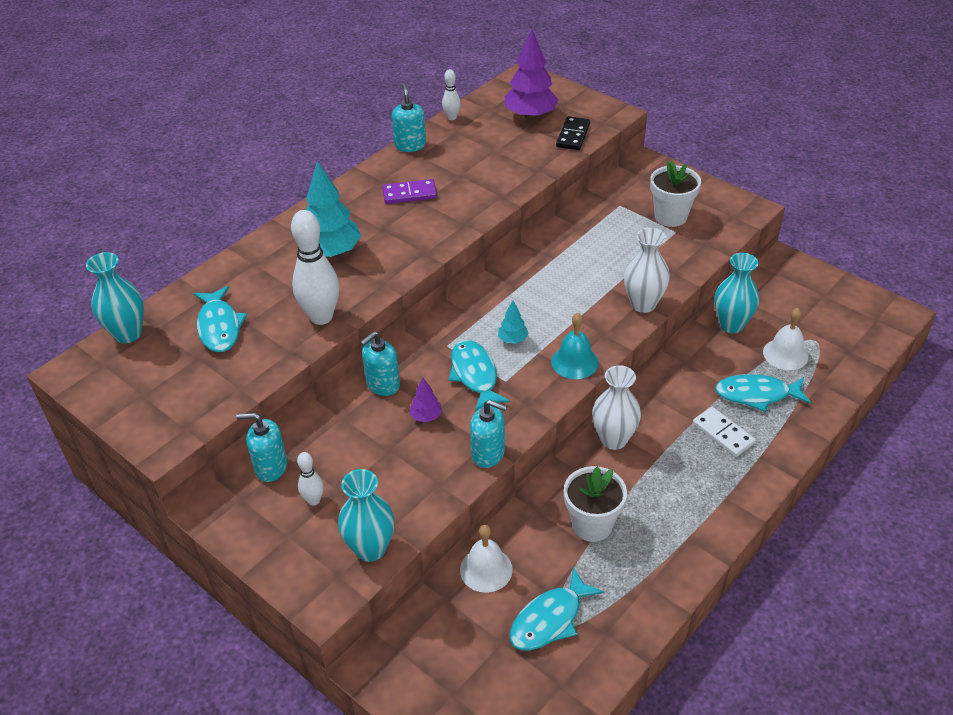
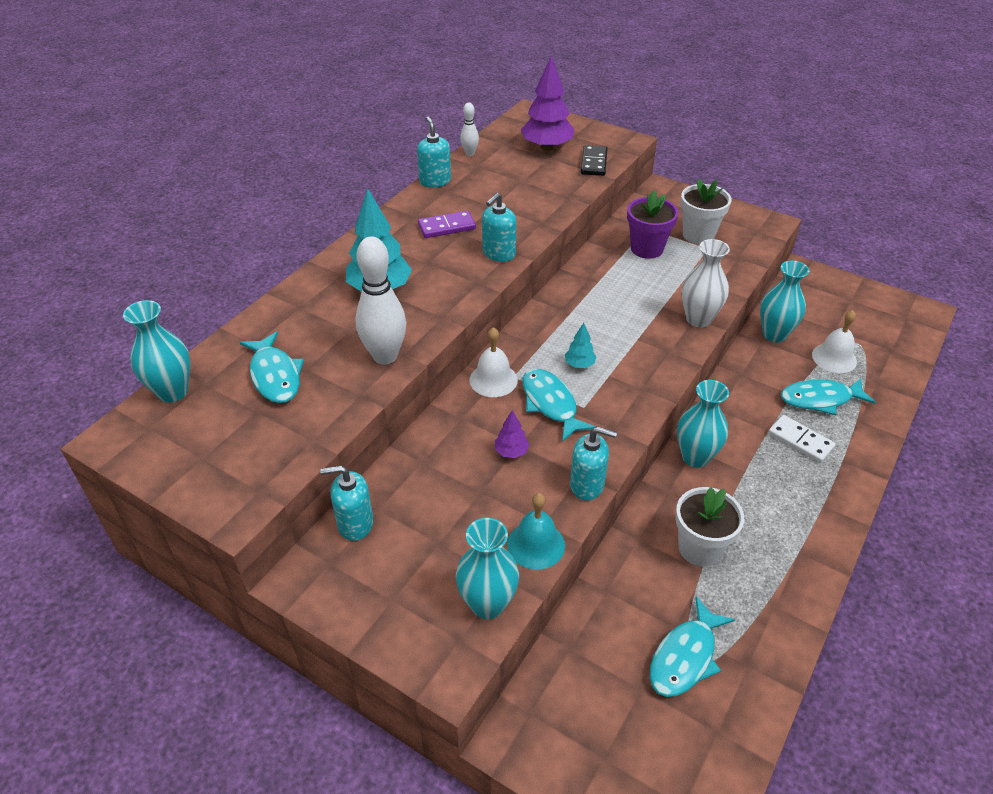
camera: 10 degrees left, 0 degrees up
(313, 500) = (411, 556): white bowling pin -> none
(383, 384) = (456, 422): turquoise soap dispenser -> turquoise soap dispenser (498, 254)
(486, 569) = (603, 609): white bell -> white bell (493, 380)
(574, 362) = (648, 381): turquoise bell -> turquoise bell (536, 544)
(613, 227) = (647, 249): none -> purple flower pot
(613, 439) = (695, 457): white vase -> turquoise vase

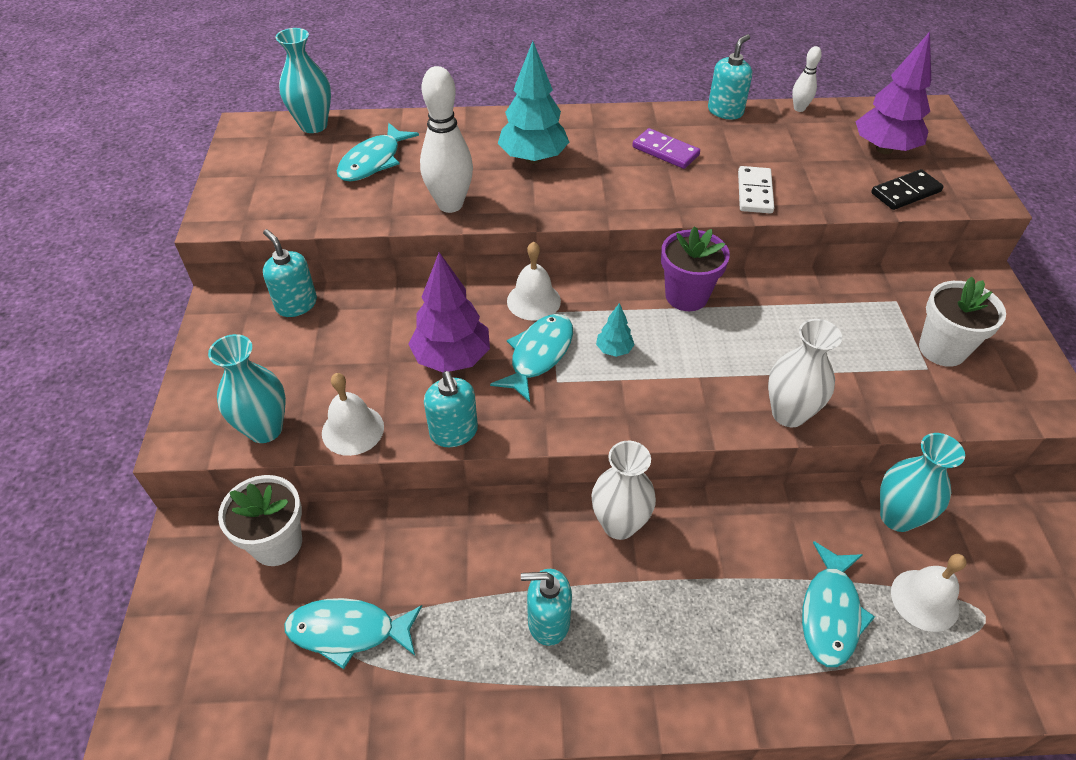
camera: 55 degrees right, 5 degrees up
(498, 254) = (665, 201): turquoise soap dispenser -> turquoise soap dispenser (548, 621)
(511, 452) = (452, 358): purple tree -> purple tree, size x2.09
(536, 544) = (353, 430): turquoise bell -> white bell
(647, 249) = (859, 317): purple flower pot -> purple flower pot (686, 296)
(695, 457) = (619, 524): turquoise vase -> white vase
(699, 548) = (494, 584): white flower pot -> white flower pot (277, 543)
(800, 441) = (737, 618): white domino -> white domino (755, 192)
(820, 399) = (830, 613): turquoise fish -> turquoise fish turned 120 degrees counterclockwise

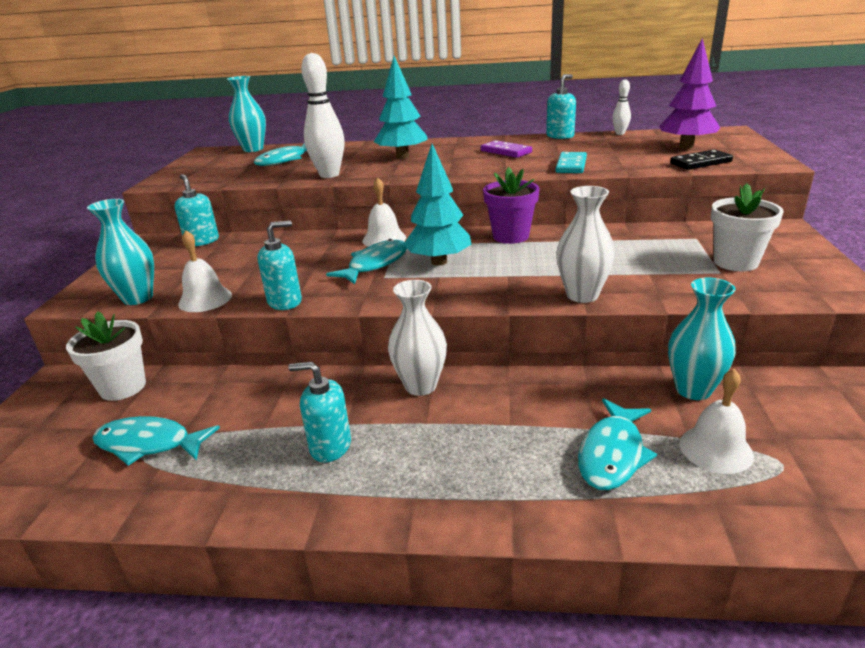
camera: 10 degrees right, 20 degrees down
(452, 358) = (305, 265): purple tree -> none
(454, 432) = (285, 301): turquoise soap dispenser -> turquoise soap dispenser turned 105 degrees counterclockwise
(614, 350) = (439, 262): turquoise tree -> turquoise tree, size x2.09
(755, 192) = (571, 165): white domino -> turquoise domino

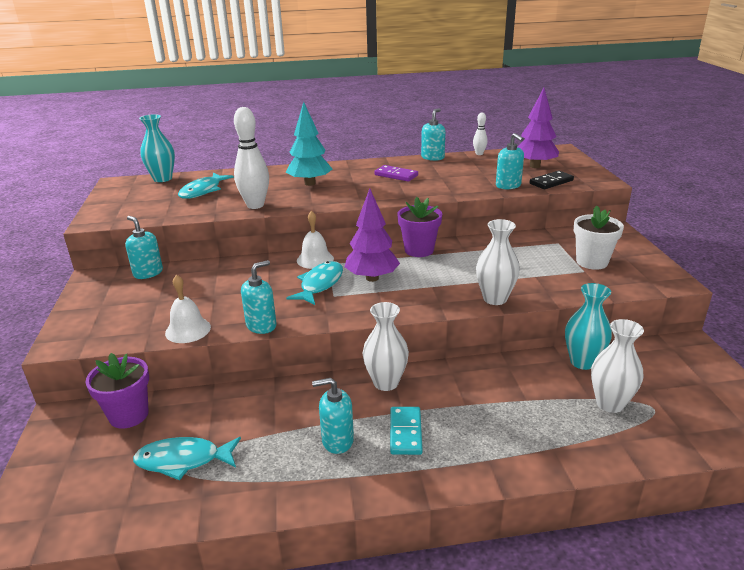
camera: 15 degrees left, 0 degrees up
(123, 387) = (129, 415): white flower pot -> purple flower pot
(138, 298) = (123, 334): turquoise vase -> none
(439, 262) = (372, 278): turquoise tree -> purple tree
(571, 165) = (455, 188): turquoise domino -> turquoise domino (406, 432)
(612, 454) = (544, 417): turquoise fish -> none
(640, 165) = (508, 186): none -> turquoise soap dispenser
(715, 449) = (610, 403): white bell -> white vase

